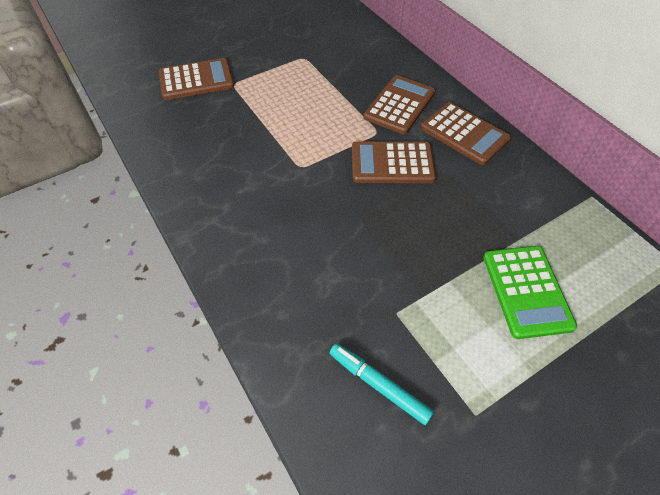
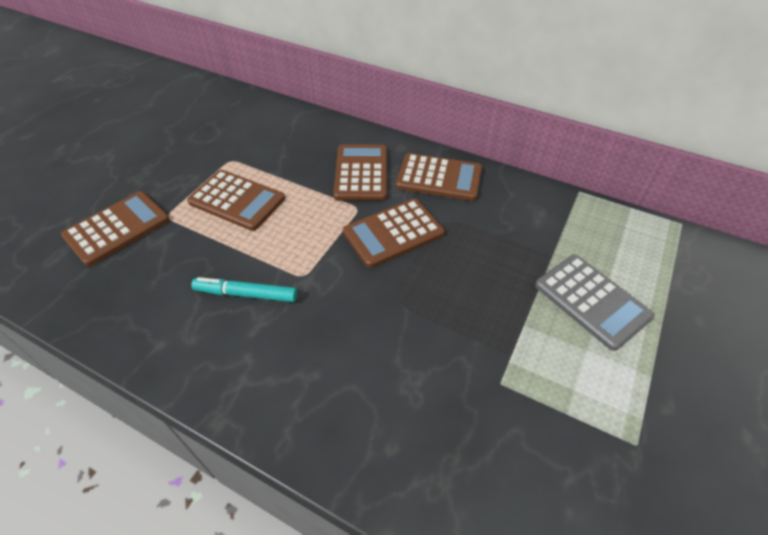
camera: 30 degrees left, 5 degrees down
(289, 91) = (237, 200): none -> brown calculator
(379, 385) = (536, 469): turquoise marker -> turquoise marker (246, 294)
(526, 291) = (591, 301): green calculator -> grey calculator

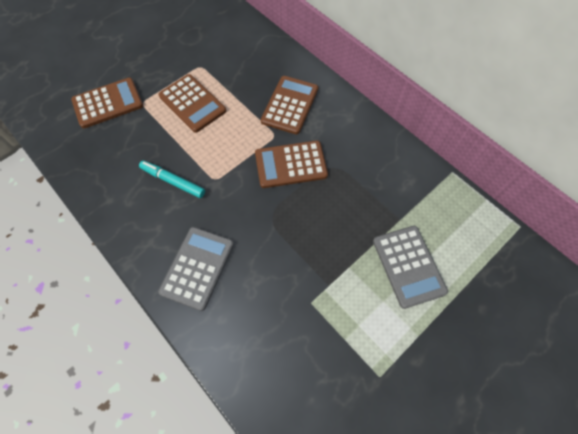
camera: 20 degrees right, 15 degrees up
(326, 391) = (197, 267): none -> grey calculator
(439, 178) = (347, 126): brown calculator -> none

